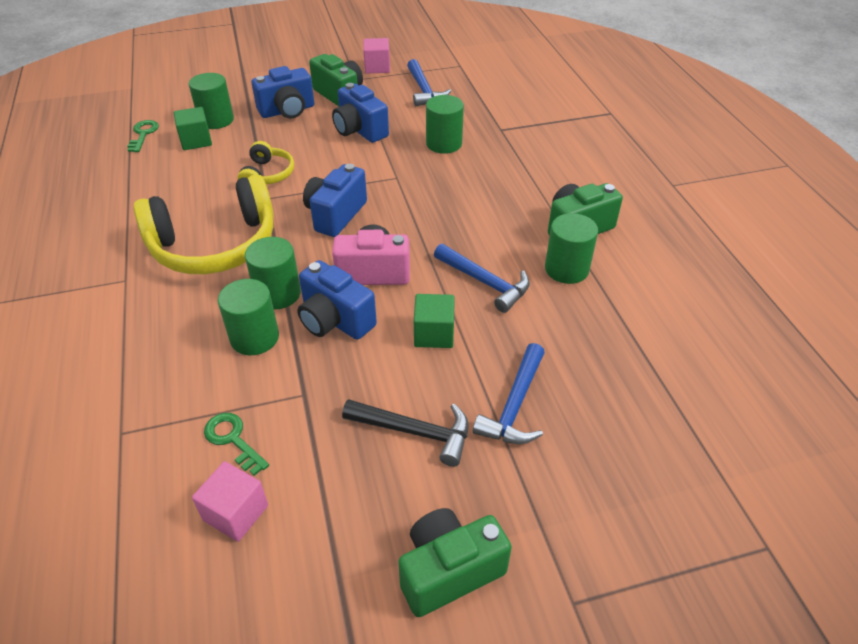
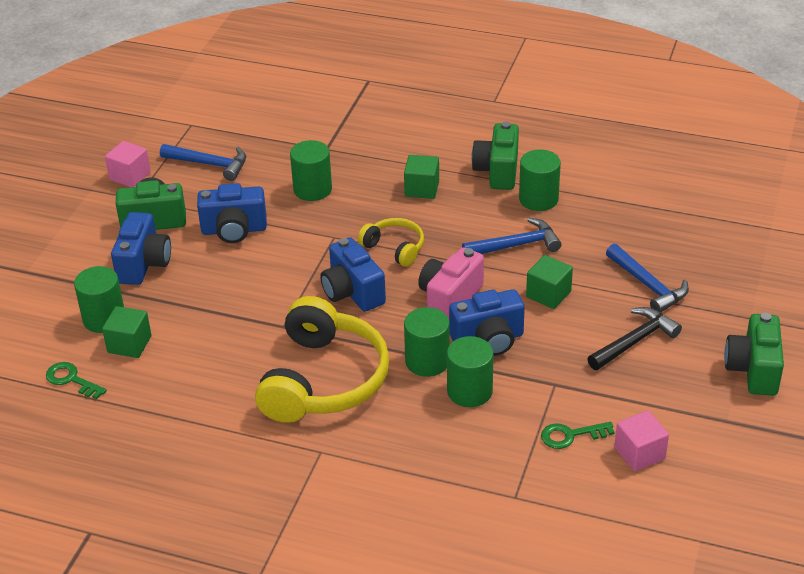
camera: 55 degrees left, 5 degrees down
(267, 175) = (245, 313): yellow headphones -> yellow headphones (394, 248)
(505, 196) = (422, 189): none -> green cube

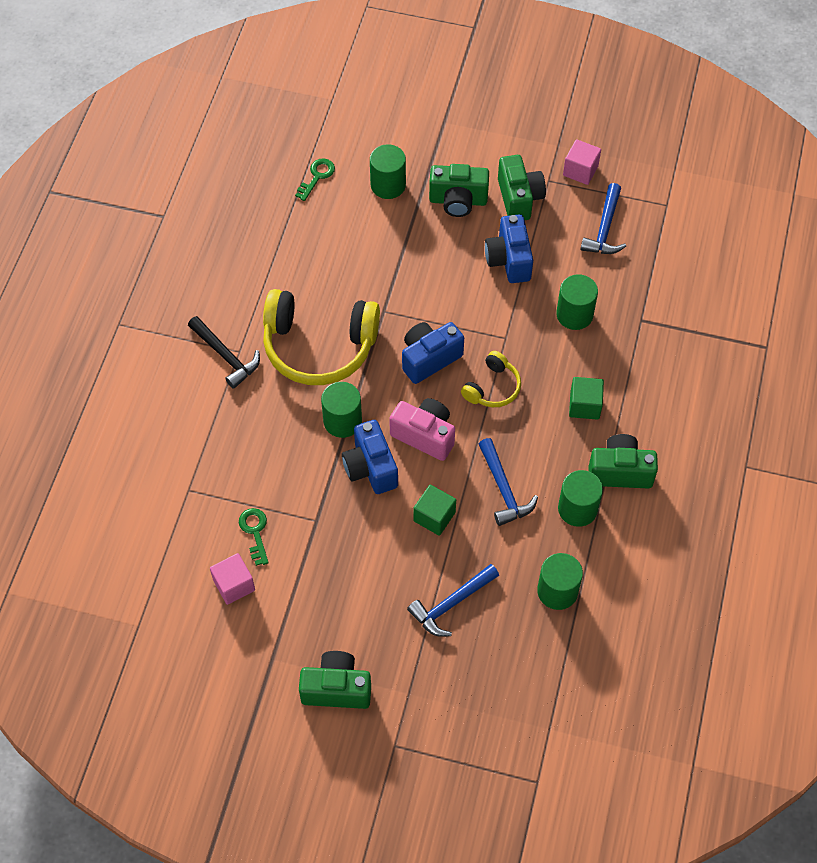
camera: 85 degrees right, 20 degrees up
(129, 344) = (358, 207): green cube -> none
(144, 264) = (458, 201): blue camera -> green camera
(469, 391) = (307, 454): green cylinder -> green cylinder (557, 591)
(634, 341) = (372, 588): black hammer -> black hammer (226, 356)

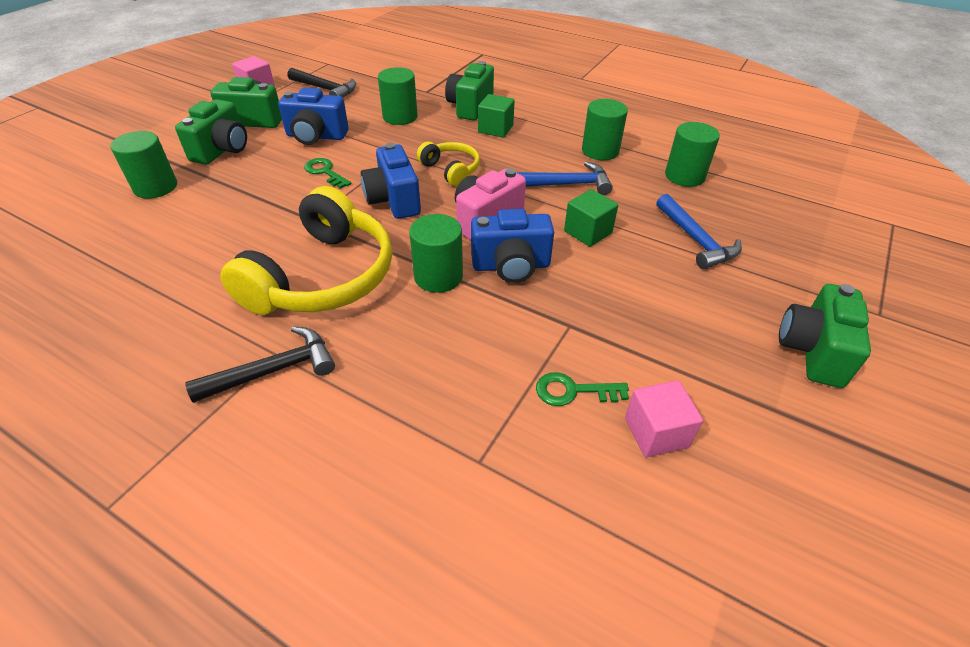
camera: 75 degrees left, 15 degrees down
(317, 177) = (84, 234): green key -> green key (325, 172)
(605, 229) = (326, 89): blue hammer -> black hammer
(620, 471) = (568, 125): green camera -> green camera (470, 107)

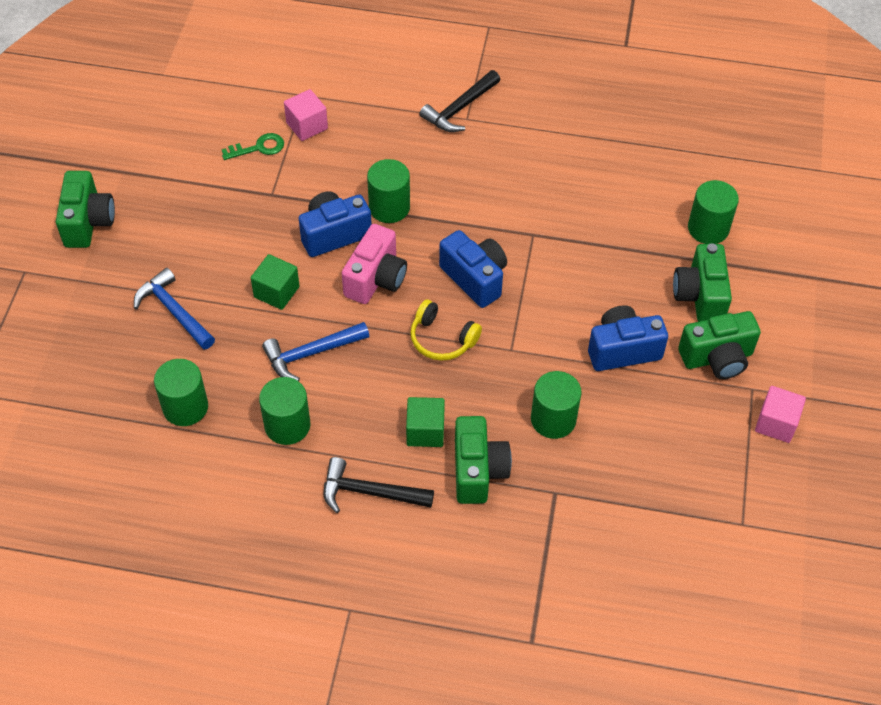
camera: 160 degrees right, 10 degrees up
(322, 276) = (480, 182): yellow headphones -> none
(325, 172) = (568, 296): green key -> none
(326, 89) = (689, 451): black hammer -> black hammer (369, 492)
(656, 432) = (201, 137): pink cube -> pink cube (307, 126)

